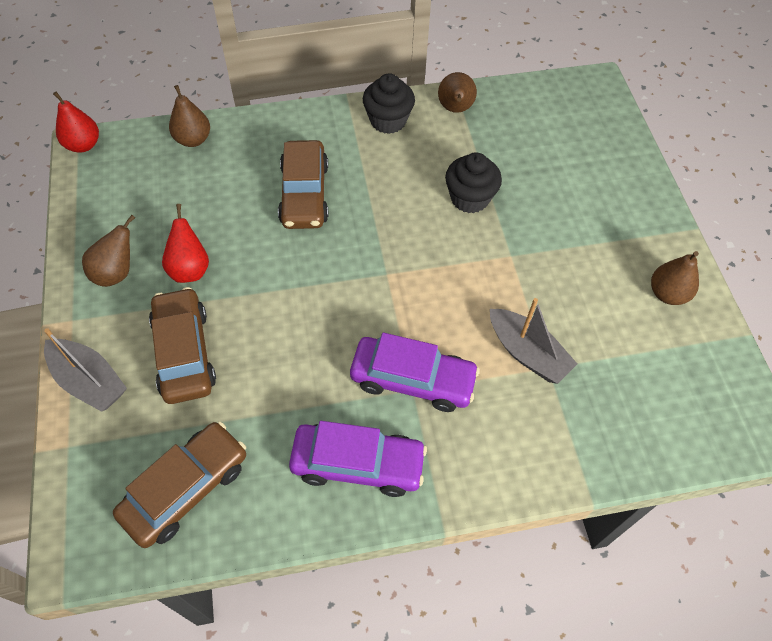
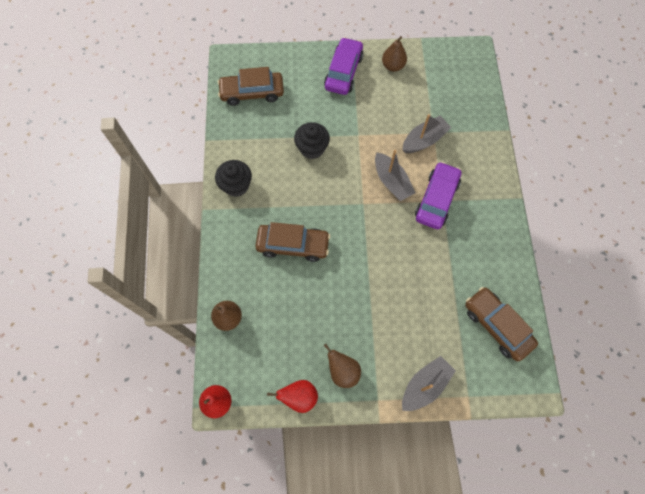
camera: 80 degrees left, 10 degrees up
(184, 353) = (409, 326): brown car -> brown car (252, 93)
(190, 269) = (345, 322): red pear -> red pear (299, 397)
(358, 464) = (485, 234): purple car -> purple car (343, 72)
(434, 310) = (391, 182): none -> grey boat
(455, 109) = (234, 143): brown pear -> none

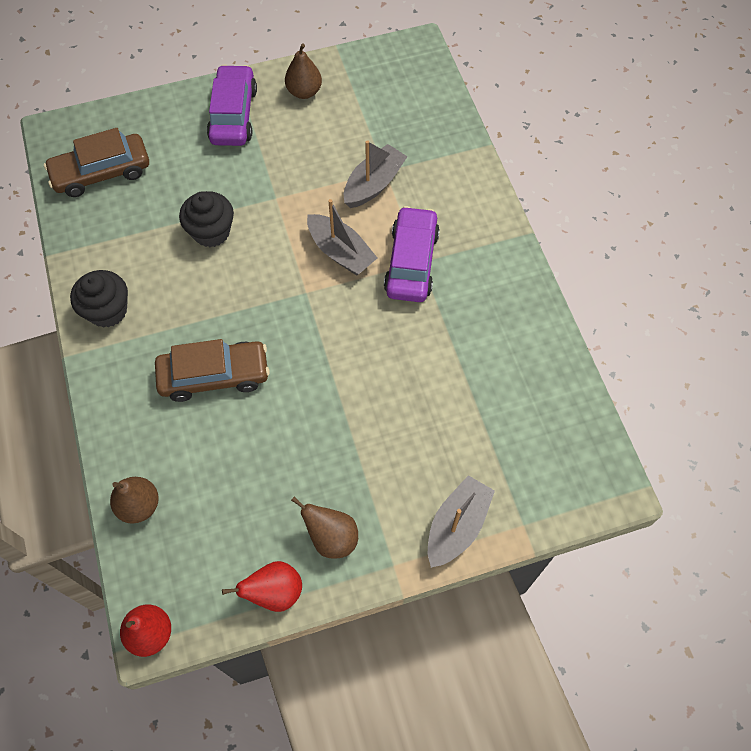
camera: 15 degrees left, 5 degrees down
(497, 325) = (539, 415): brown car -> none

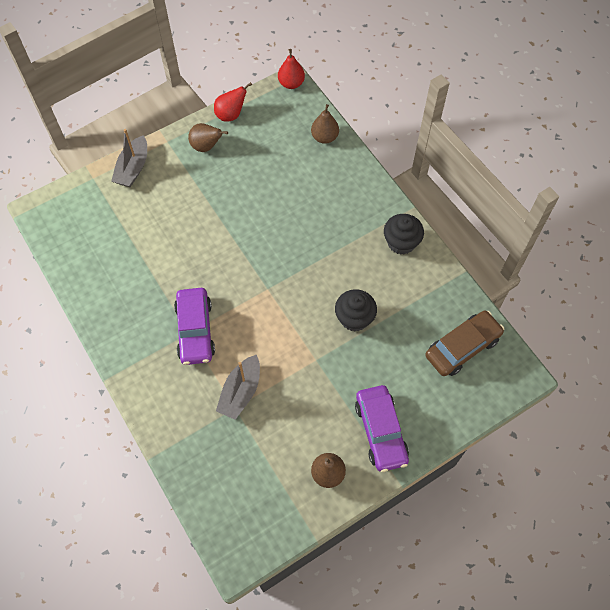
camera: 165 degrees right, 0 degrees up
(214, 376) = (310, 217): brown car -> none
(340, 252) = (251, 325): grey boat -> none

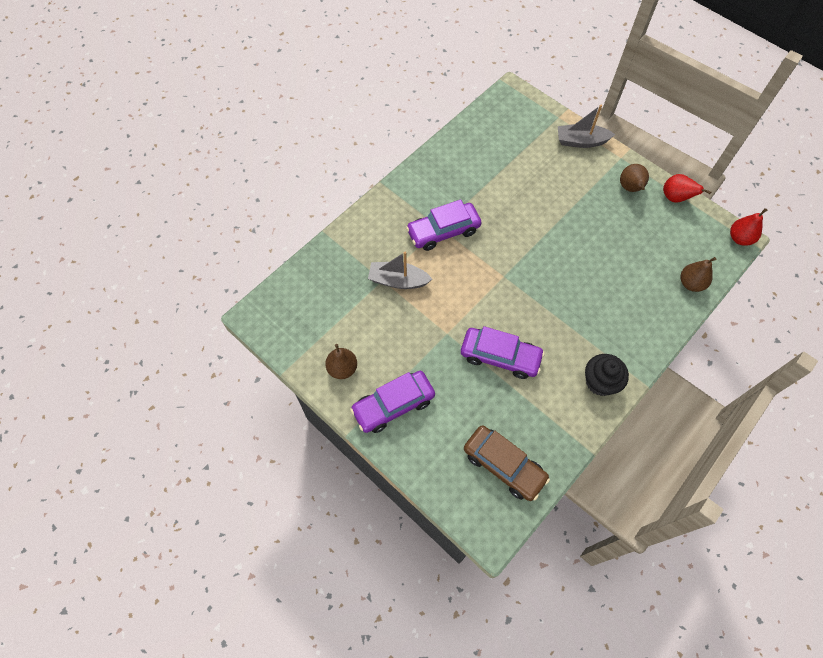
camera: 75 degrees right, 0 degrees up
(354, 318) = (500, 356): black cupcake -> purple car

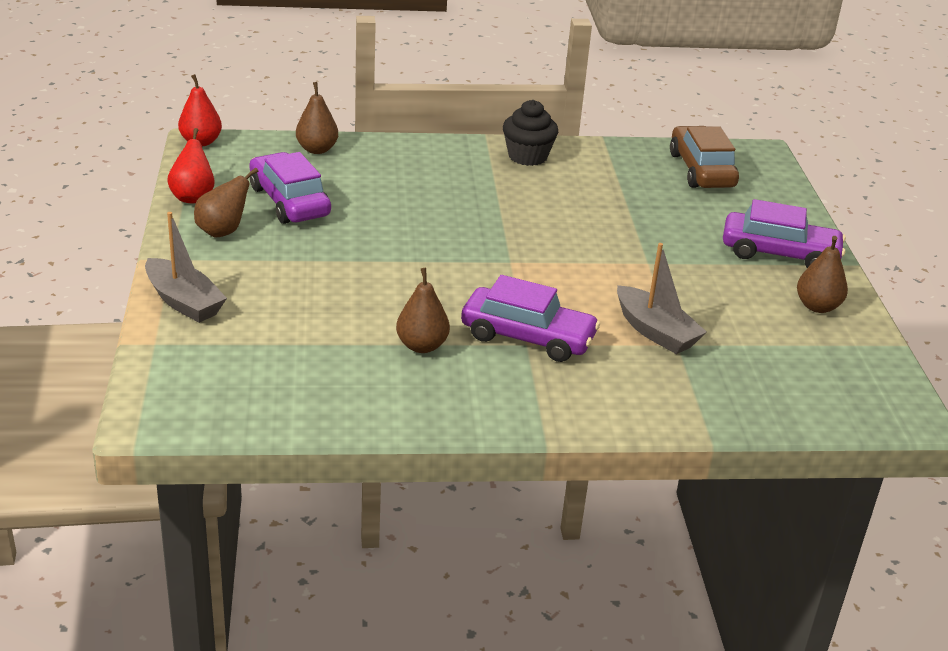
camera: 140 degrees left, 30 degrees down
(474, 192) = (422, 346): none -> brown pear
(500, 356) = (608, 218): purple car -> purple car (289, 201)

